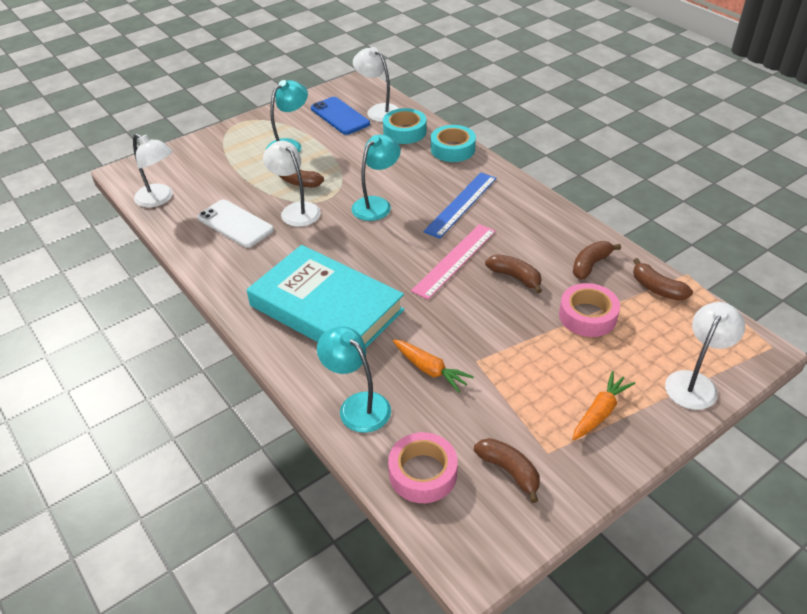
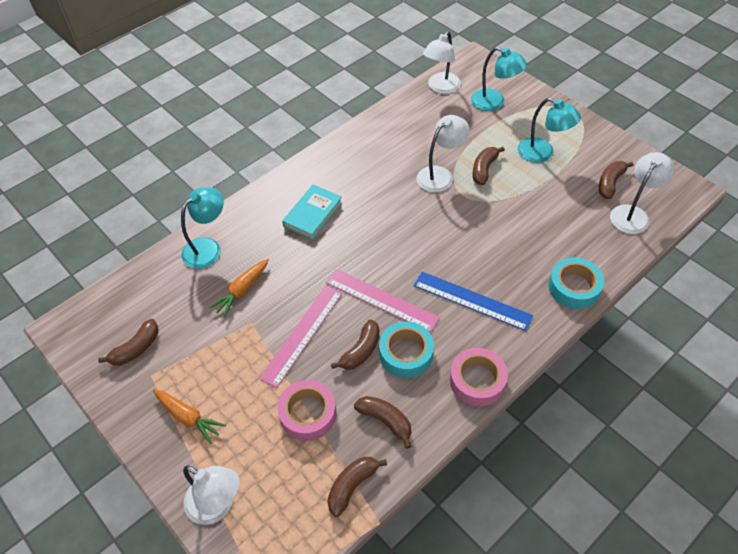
camera: 85 degrees right, 10 degrees up
(235, 224) = (414, 139): white phone -> none
(326, 308) = (313, 214): turquoise book -> turquoise book, size x0.50
(340, 116) = (610, 183): blue phone -> brown banana
(376, 204) = (459, 231): turquoise lamp -> turquoise lamp (494, 102)
(404, 132) = (596, 241): turquoise tape -> turquoise tape (406, 353)
(423, 473) = (141, 293): pink tape -> pink tape (477, 381)
(494, 319) = (302, 334): none -> pink ruler

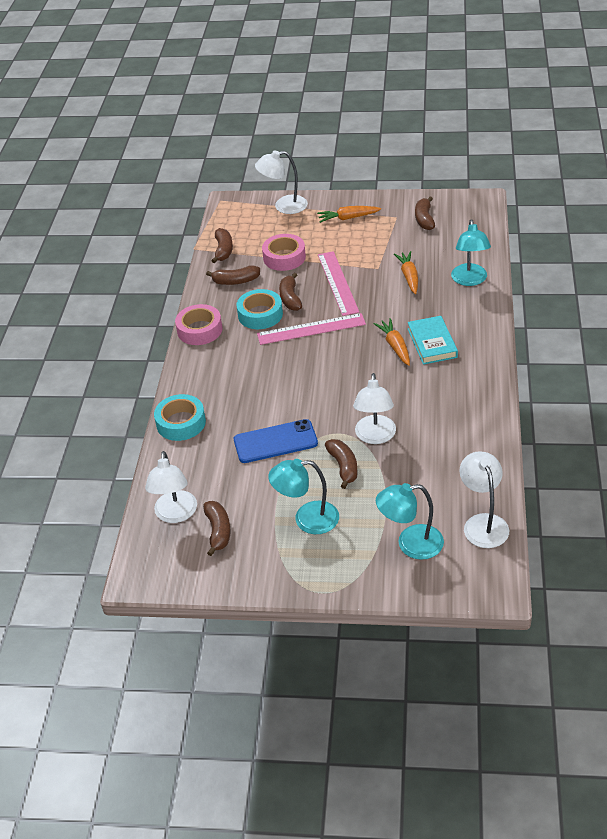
camera: 140 degrees right, 10 degrees down
(340, 232) = (395, 346): none -> orange carrot
(472, 300) = (248, 367): blue ruler -> none
(512, 218) = (275, 442): none -> blue phone

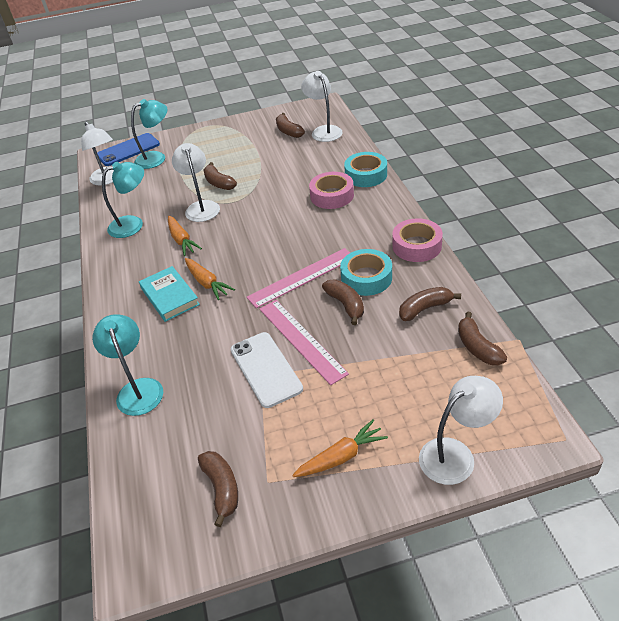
camera: 160 degrees right, 0 degrees up
(275, 442) = (280, 183): blue phone -> blue phone (128, 150)
(284, 257) = (390, 358): pink tape -> pink tape (332, 196)
(307, 519) = (232, 151): turquoise lamp -> turquoise lamp (133, 224)
(372, 271) = (266, 369): none -> white phone
(409, 276) = (216, 373): orange carrot -> orange carrot (182, 240)

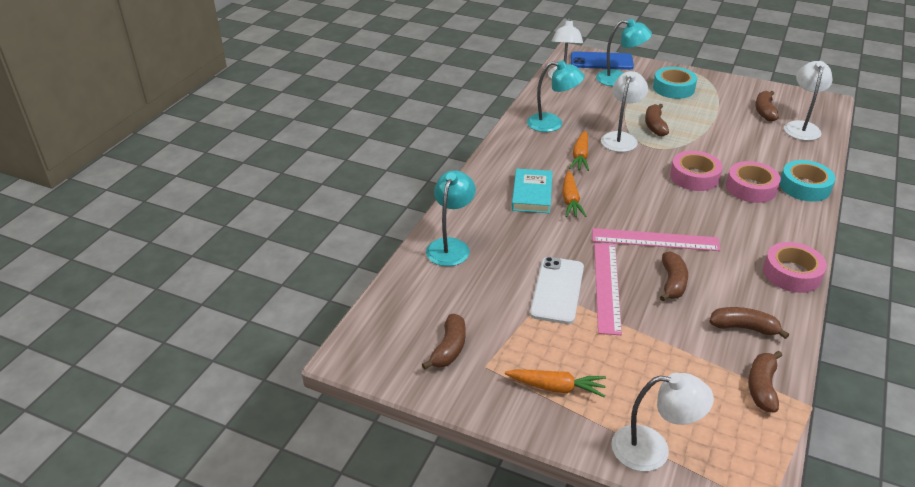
camera: 35 degrees right, 5 degrees down
(285, 209) = (694, 177): none -> pink tape
(366, 278) = (713, 272): turquoise tape -> turquoise tape (673, 88)

